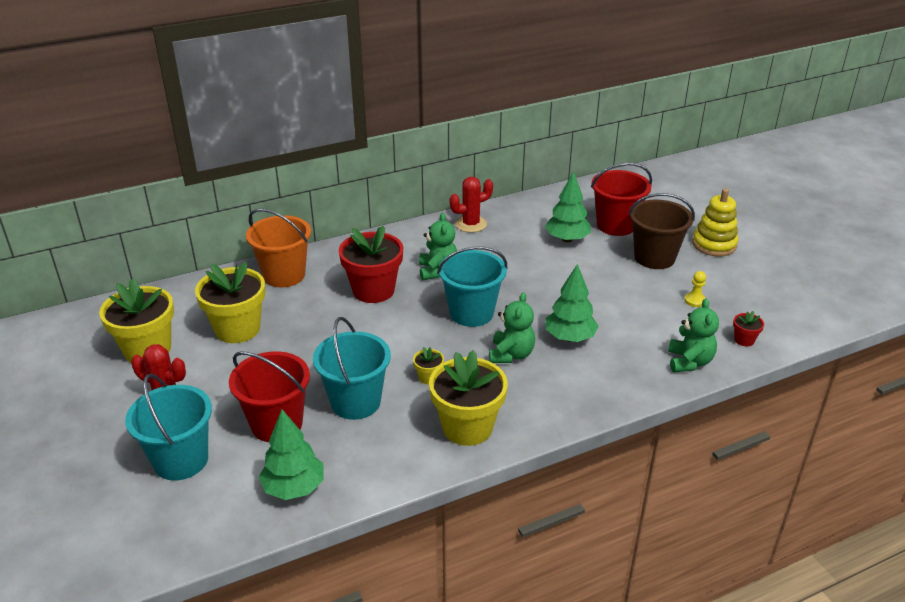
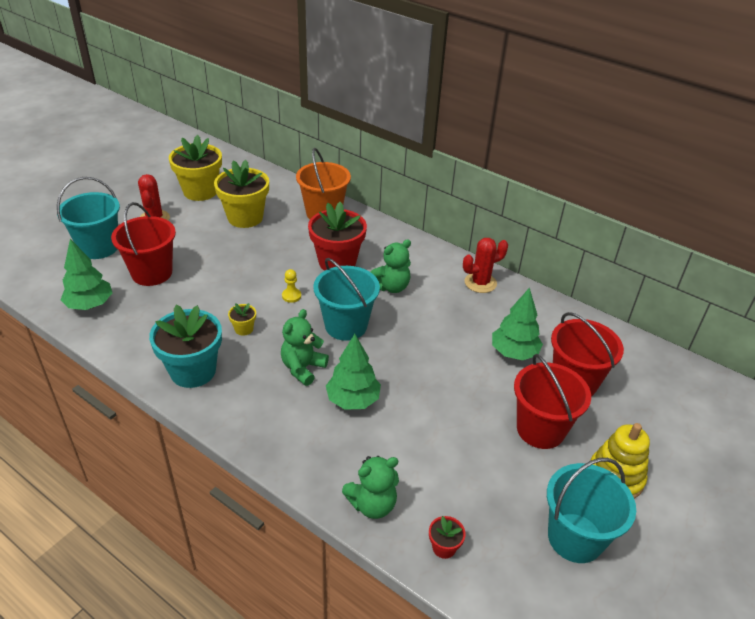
camera: 60 degrees right, 5 degrees up
(355, 402) = (194, 301): turquoise bucket -> turquoise bucket (575, 537)
(467, 427) = (193, 371): yellow flower pot -> turquoise flower pot
(471, 224) = (480, 283): red cactus -> red cactus turned 60 degrees counterclockwise
(511, 354) = (303, 368): green teddy bear -> green teddy bear turned 135 degrees clockwise
(654, 257) = (540, 429): brown bucket -> red bucket
(695, 300) = (486, 484): yellow pawn -> yellow pawn (291, 296)

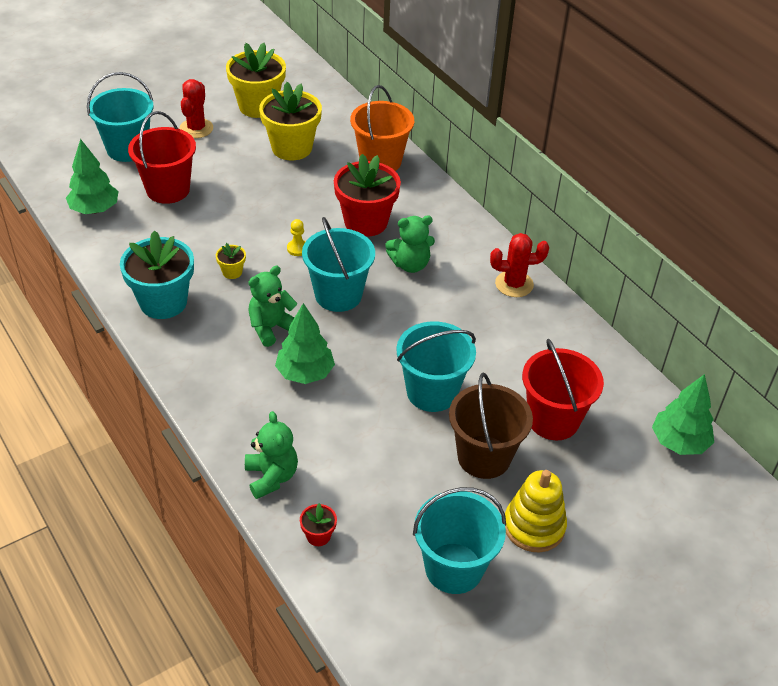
camera: 20 degrees right, 5 degrees up
(372, 504) = (271, 477): green teddy bear -> green teddy bear turned 105 degrees counterclockwise
(467, 386) = (432, 392): none -> turquoise bucket
(514, 353) = (505, 371): green tree -> green tree (679, 442)
(540, 429) = (484, 457): red bucket -> brown bucket

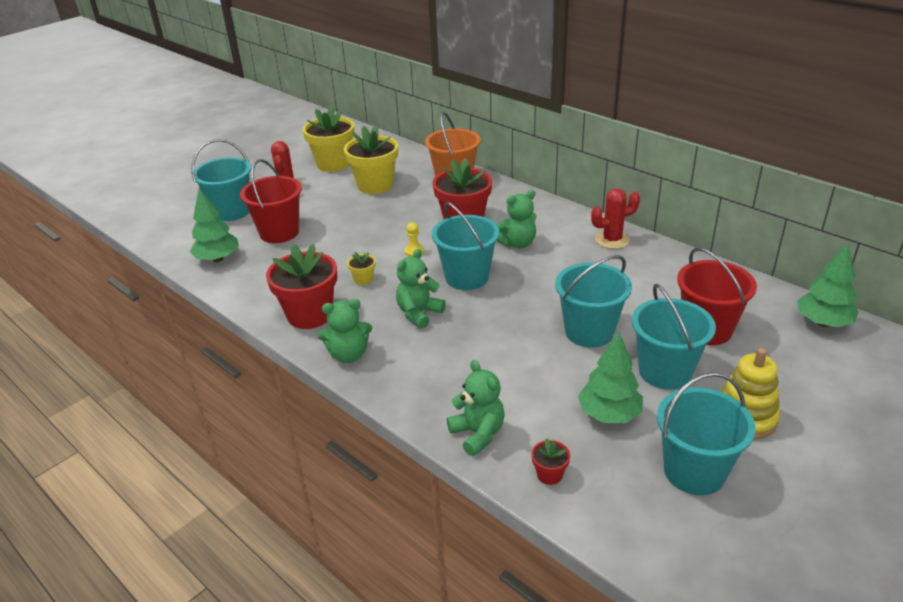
camera: 10 degrees left, 10 degrees down
(163, 302) = (310, 315): turquoise flower pot -> red flower pot
(184, 359) = (348, 355): none -> green teddy bear
(305, 373) = (467, 342): green tree -> green tree (609, 414)
(484, 457) = (665, 371): brown bucket -> turquoise bucket

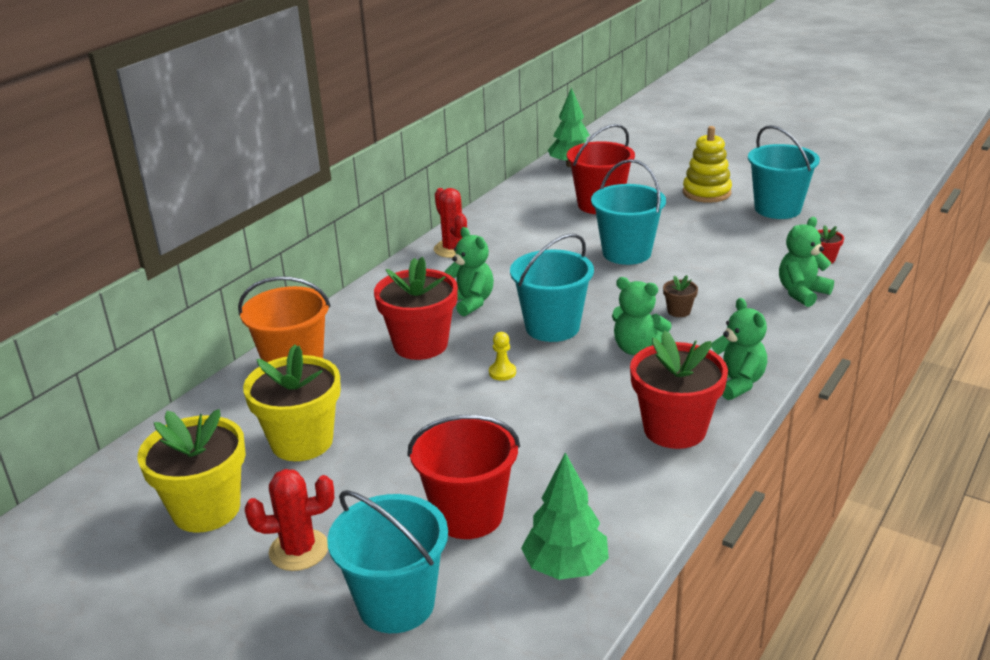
camera: 100 degrees left, 5 degrees down
(363, 279) = (580, 401): yellow flower pot -> none
(469, 345) = (679, 311): none -> brown flower pot
(609, 414) = (737, 240): green tree -> none
(665, 371) = (668, 220): turquoise bucket -> none

